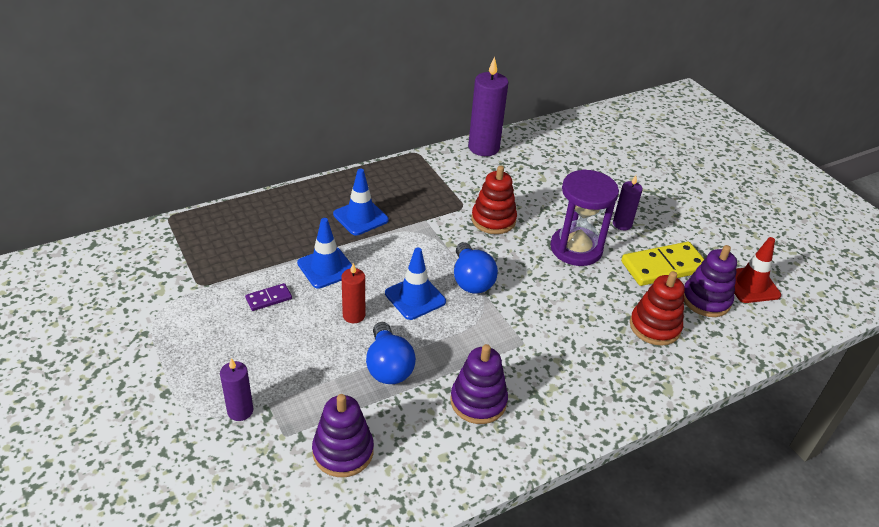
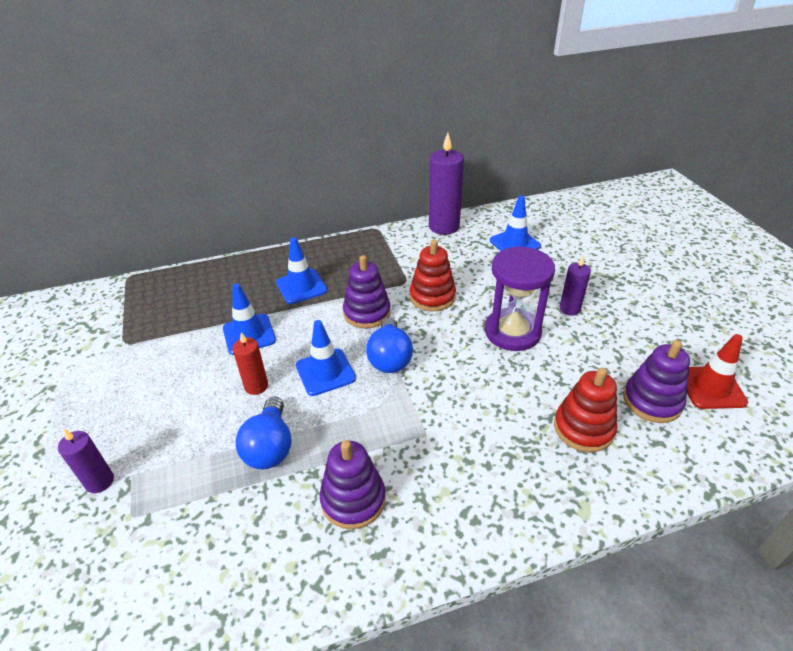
camera: 15 degrees right, 0 degrees up
(268, 298) = (181, 361): purple domino -> none
(343, 451) = (183, 544): purple stacking toy -> purple stacking toy (367, 313)
(557, 162) = (514, 243): none -> blue traffic cone
(663, 267) = (608, 358): yellow domino -> none

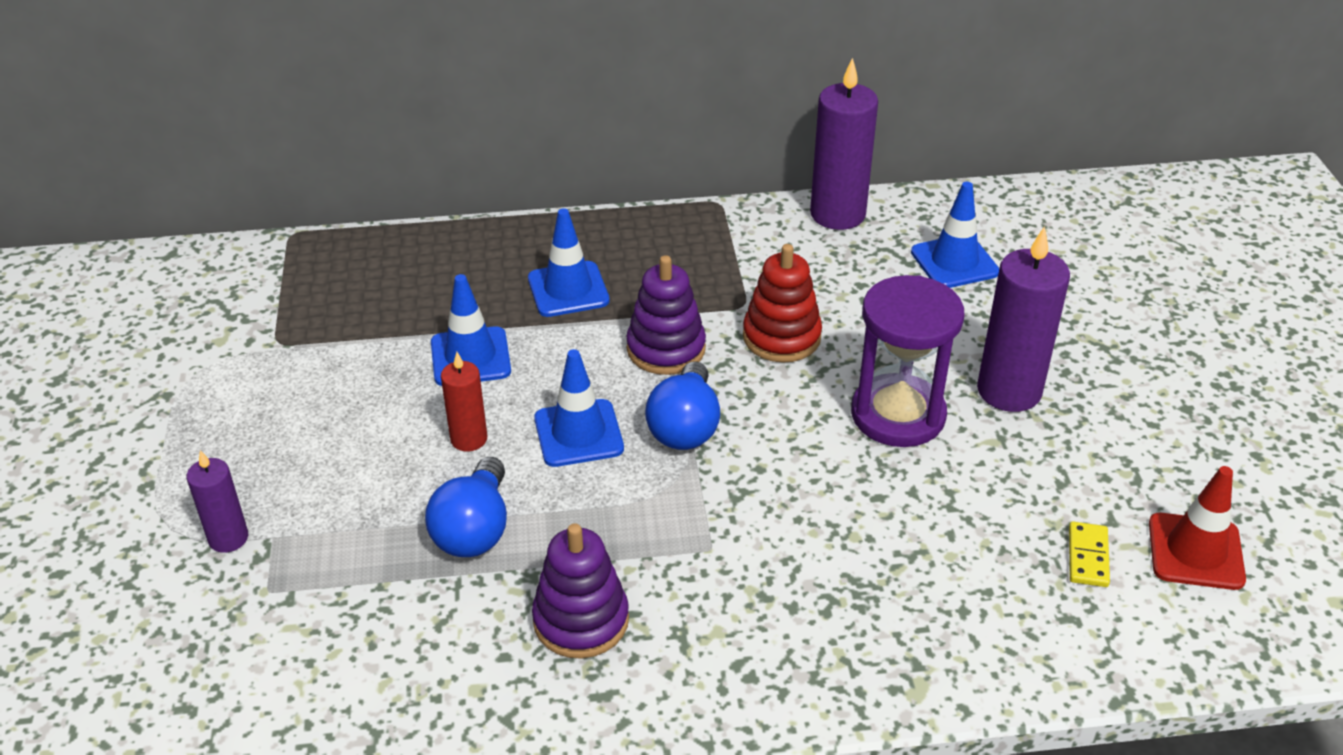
camera: 10 degrees right, 0 degrees up
(569, 309) = (1009, 391): purple candle -> purple candle, size x1.80
(583, 428) = (959, 579): red stacking toy -> none
(652, 401) = (1087, 557): purple stacking toy -> yellow domino

